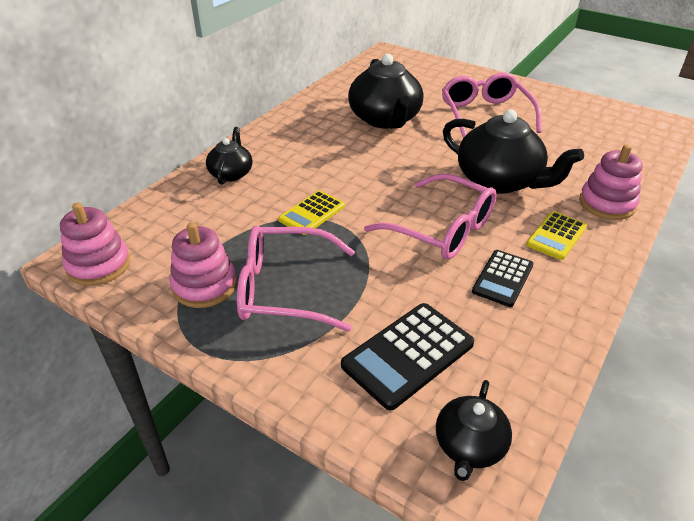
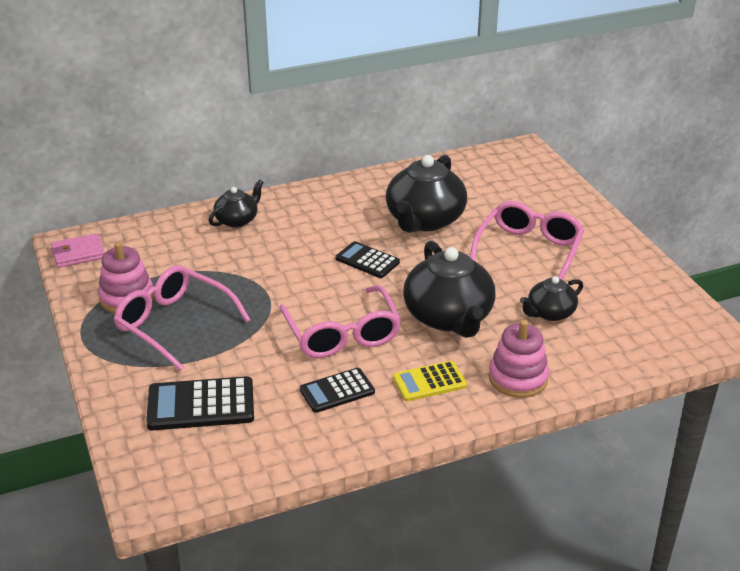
camera: 35 degrees right, 5 degrees down
(99, 265) = (78, 253): pink stacking toy -> pink wallet
(312, 213) = (259, 278): yellow calculator -> none
(383, 164) = (367, 260): none -> black calculator
(469, 446) = (169, 473): black teapot -> black teapot (550, 313)

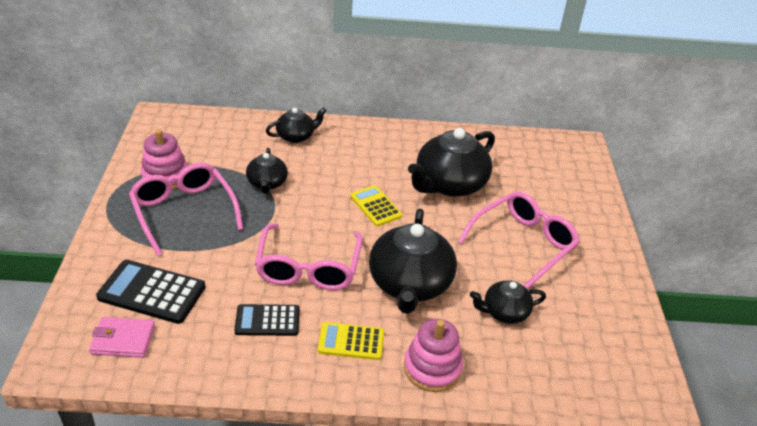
camera: 20 degrees right, 5 degrees up
(78, 253) = (158, 127): pink wallet -> pink wallet (123, 340)
(241, 272) = (267, 183): none -> black teapot
(367, 260) = (375, 206): black calculator -> yellow calculator

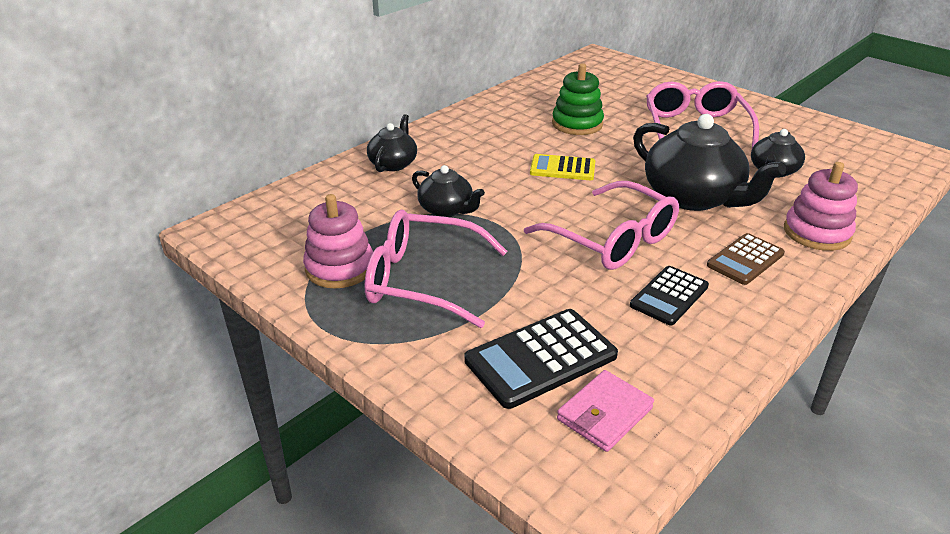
camera: 45 degrees left, 5 degrees down
(351, 341) = (745, 259): yellow calculator -> brown calculator
(449, 184) = (577, 124): black teapot -> green stacking toy

